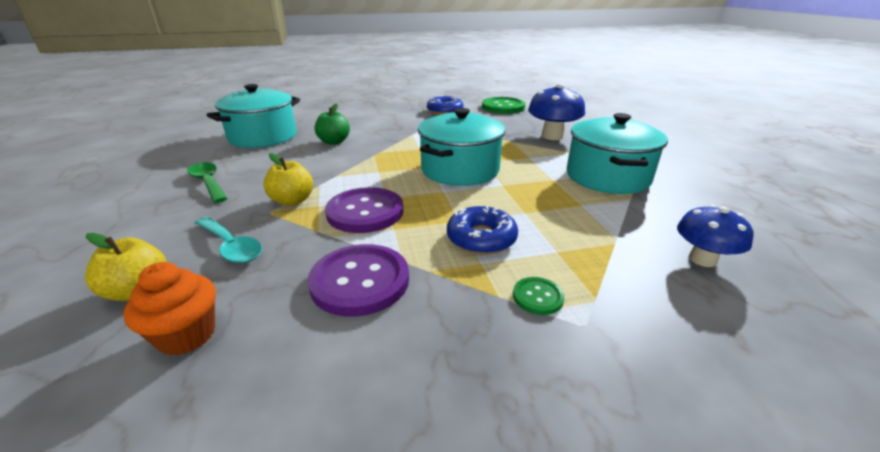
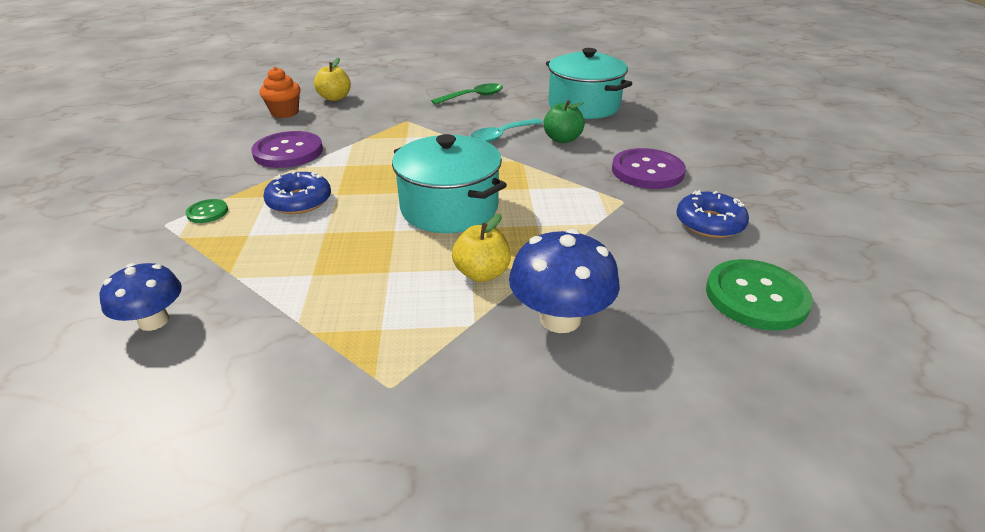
camera: 100 degrees right, 5 degrees up
(231, 246) = (364, 113): turquoise spoon -> turquoise spoon (502, 135)
(292, 201) = (421, 127): yellow apple -> yellow apple (482, 273)
(365, 212) = (382, 154): purple button -> purple button (647, 171)
(607, 177) = (369, 325): turquoise pot -> none

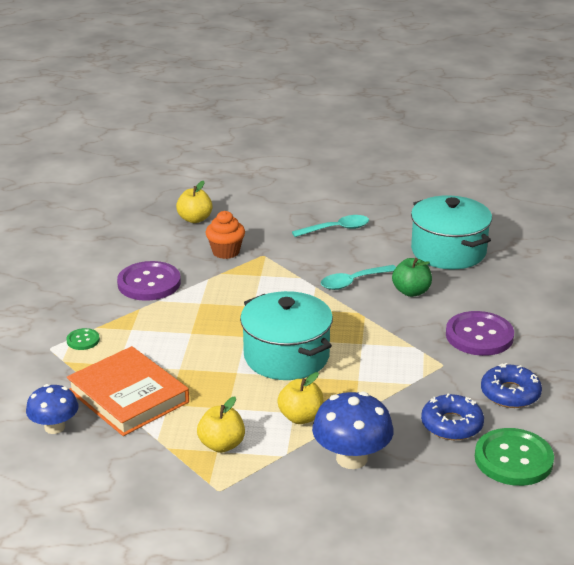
camera: 10 degrees right, 5 degrees down
(260, 270) = (128, 396): none -> orange book
(285, 113) = (145, 235): orange cupcake -> orange cupcake (226, 252)
(299, 201) = (159, 337): blue donut -> blue donut (452, 425)
(386, 320) = (222, 445): none -> yellow apple
(473, 97) = (336, 229): green spoon -> turquoise spoon

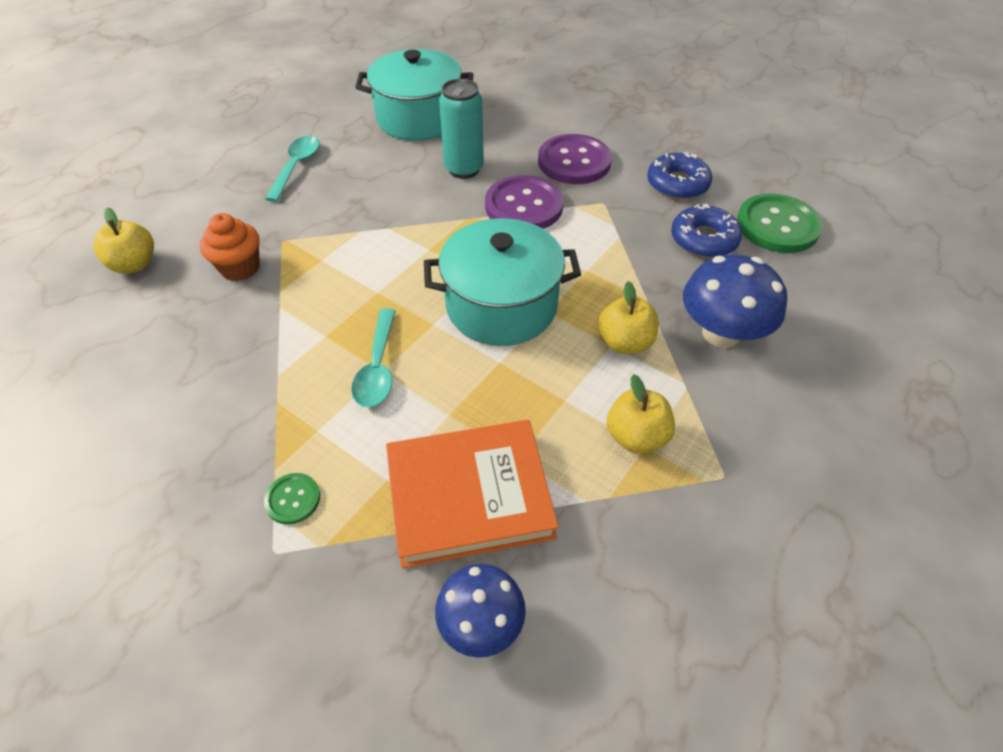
camera: 60 degrees left, 20 degrees up
(149, 283) = (229, 368): purple button -> purple button (524, 206)
(353, 282) = (408, 198): turquoise spoon -> turquoise spoon (378, 368)
(411, 292) = (464, 169): green apple -> turquoise can

